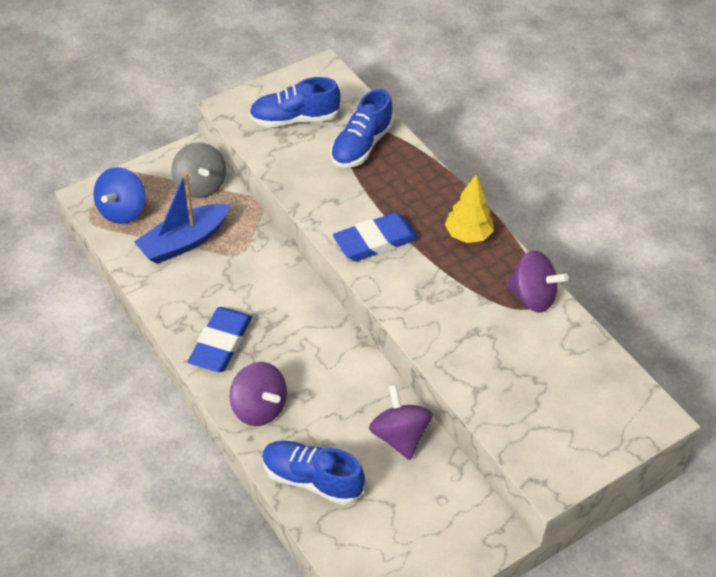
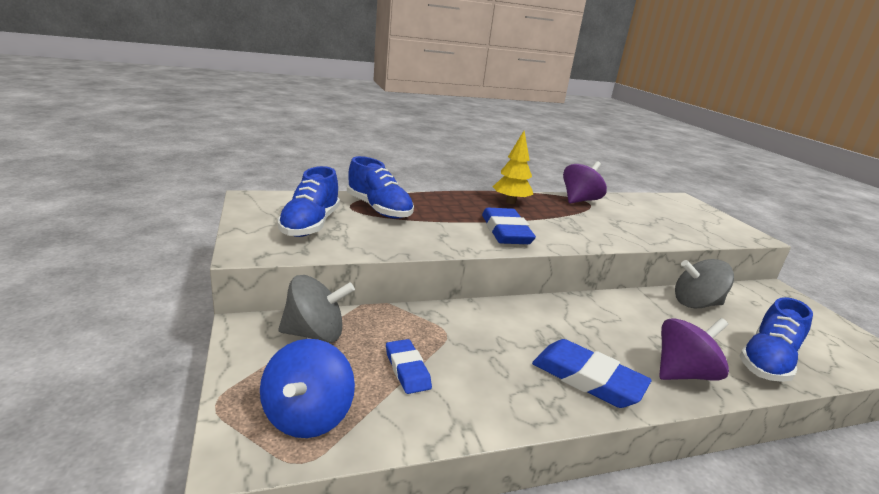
camera: 75 degrees left, 25 degrees down
(122, 211) = (307, 416): blue spinning top -> blue spinning top turned 60 degrees clockwise
(184, 242) = (407, 369): blue boat -> blue eraser
(399, 436) = (696, 304): purple spinning top -> grey spinning top

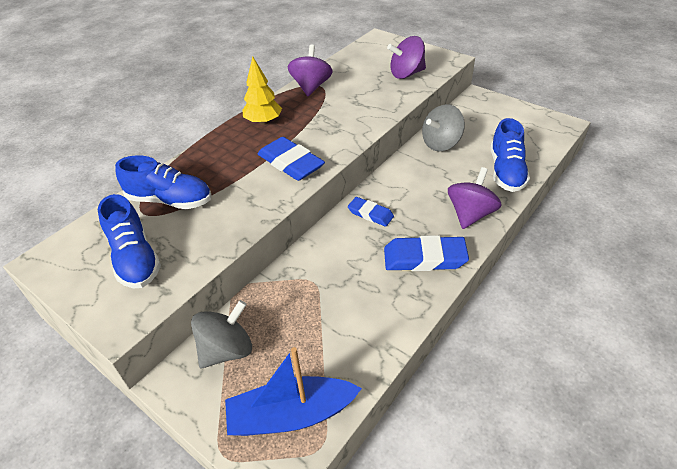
camera: 30 degrees left, 20 degrees up
(307, 416) = (291, 415): blue spinning top -> blue boat
(407, 369) = (317, 332): blue eraser -> blue eraser (370, 214)
(691, 227) = (406, 74): none -> purple spinning top

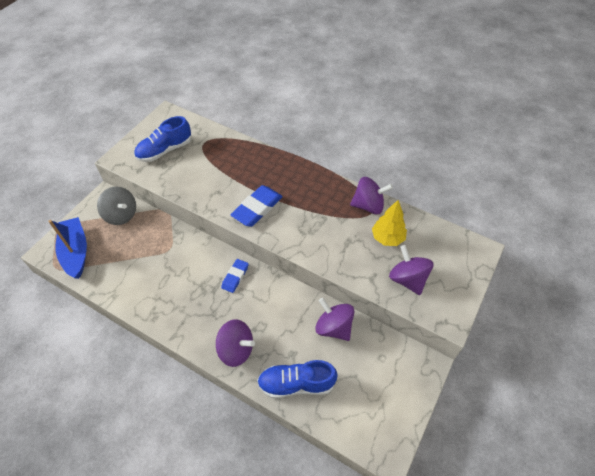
camera: 80 degrees right, 10 degrees up
(170, 200) = (215, 152): blue shoe -> none
(263, 122) = (309, 182): yellow tree -> yellow tree (387, 238)
(424, 258) = (188, 315): blue eraser -> none
(441, 143) = (334, 327): grey spinning top -> purple spinning top

